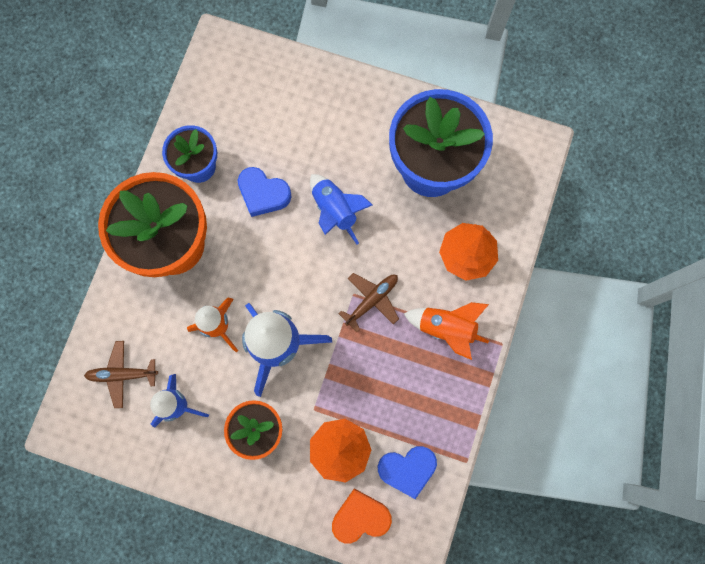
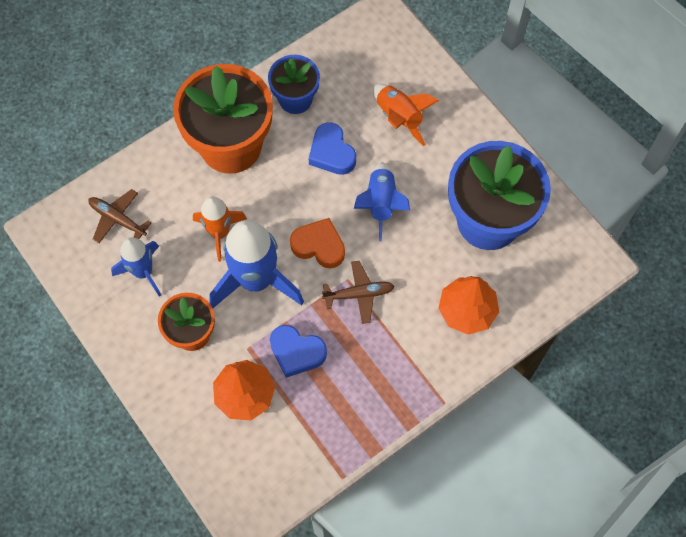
camera: 35 degrees right, 10 degrees down
(360, 516) = (221, 459): orange heart -> orange heart (319, 246)
(407, 469) = (288, 449): blue heart -> blue heart (296, 352)
(446, 328) = (405, 358): orange rocket -> orange rocket (399, 117)

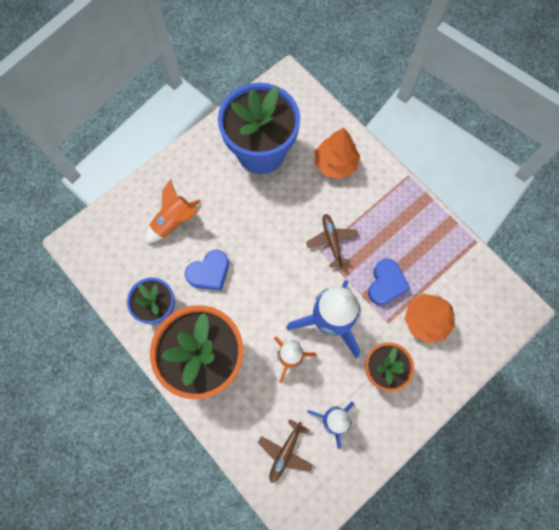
camera: 95 degrees left, 5 degrees up
(319, 246) = (294, 275): orange heart -> none
(381, 203) = (253, 230): blue rocket -> none

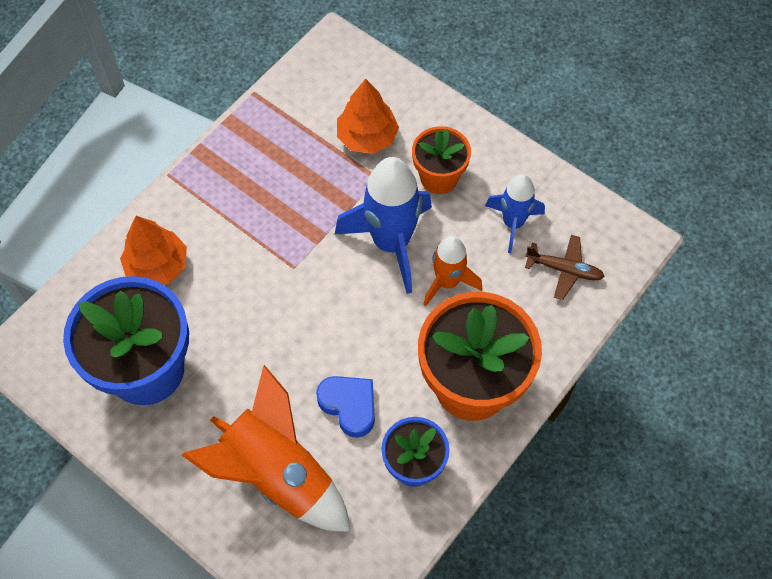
camera: 100 degrees left, 10 degrees down
(174, 221) = (277, 473): orange rocket -> orange rocket, size x1.69
(332, 241) = (277, 255): brown plane -> none
(386, 284) = (327, 185): blue heart -> none

